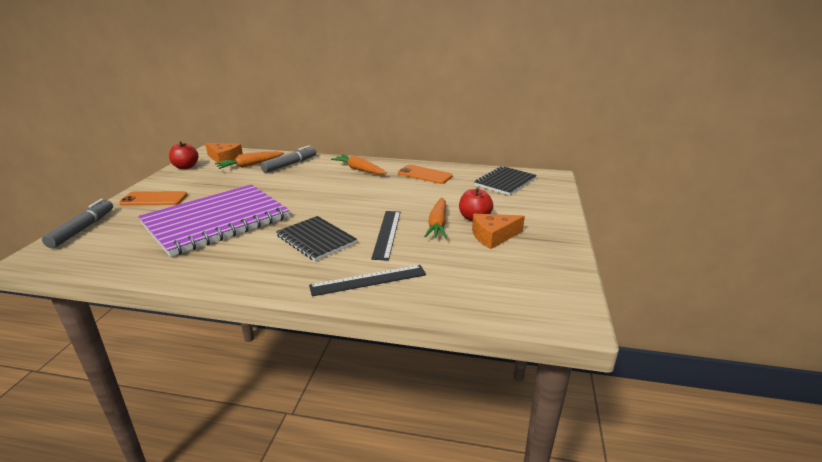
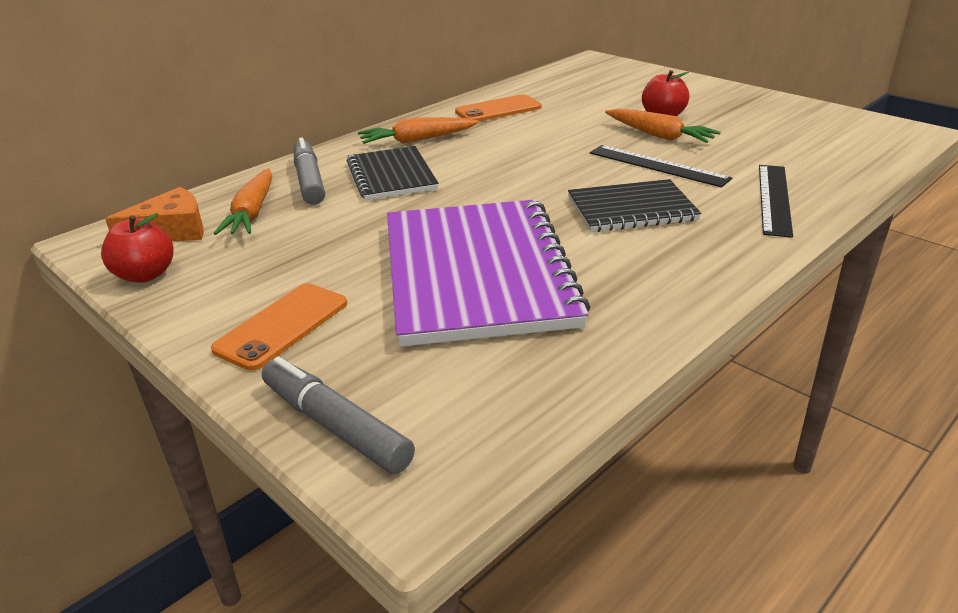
camera: 55 degrees left, 5 degrees up
(493, 236) = (718, 119): orange cheese -> none
(505, 182) = (581, 80): black notebook -> black notebook (391, 176)

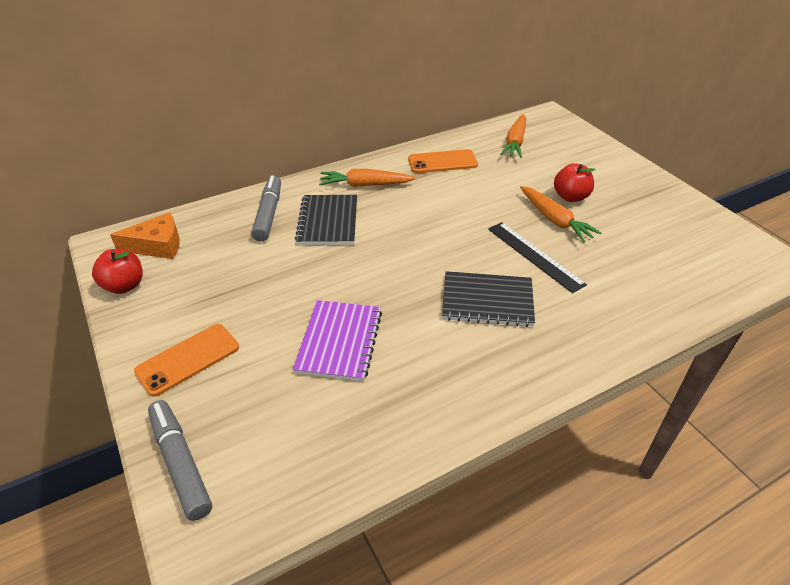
camera: 15 degrees right, 10 degrees up
(252, 212) = (216, 239): orange carrot -> orange carrot (515, 142)
(476, 273) = (339, 341): purple notebook -> purple notebook, size x0.54
(774, 199) = (608, 317): black ruler -> none

